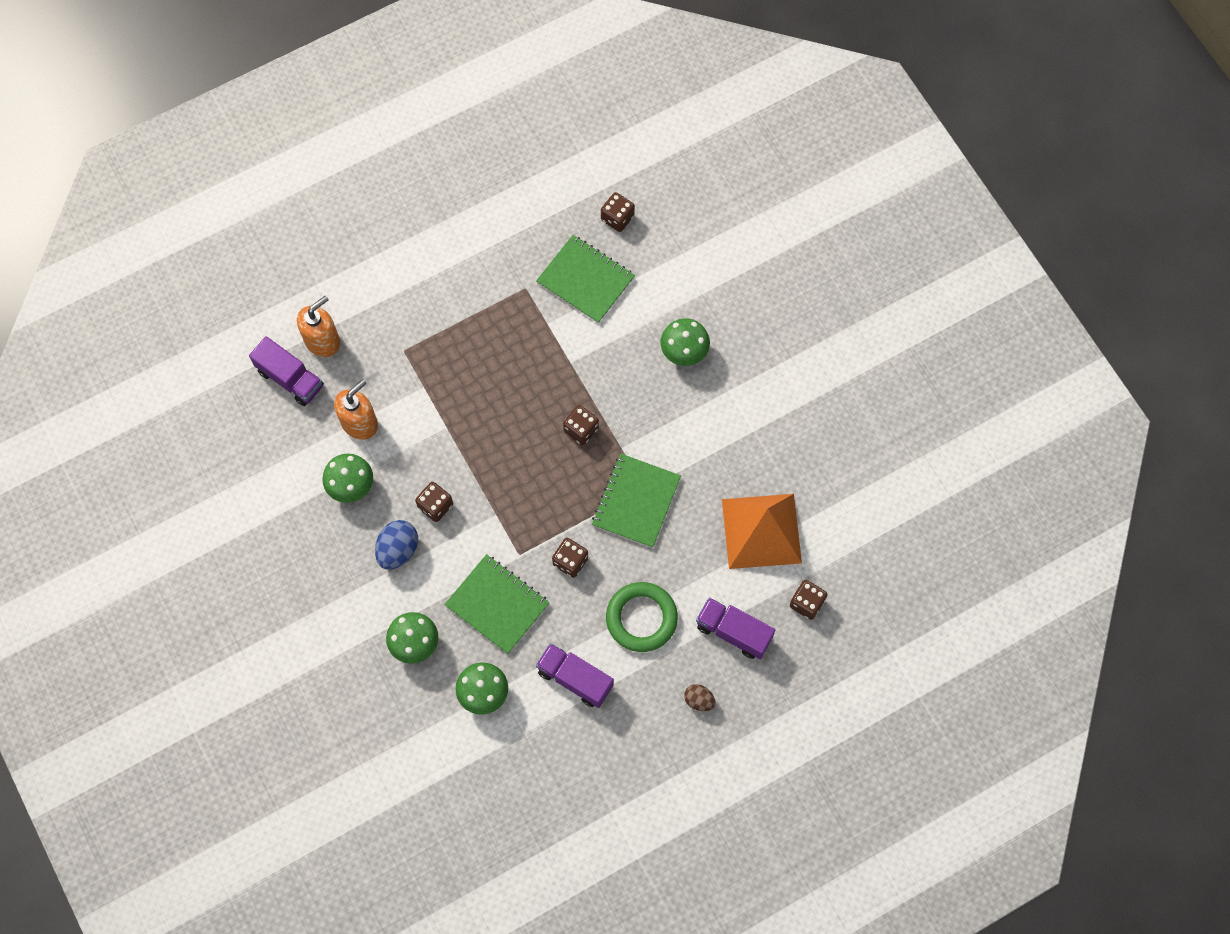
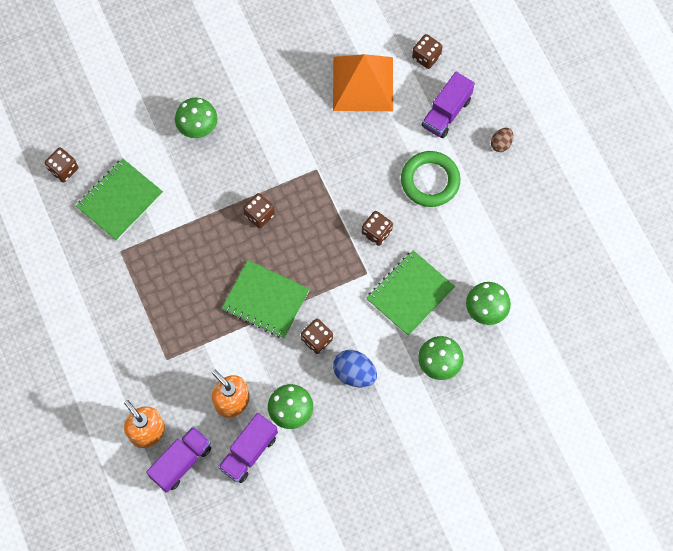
camera: 85 degrees left, 0 degrees up
(575, 679) = (478, 236): purple truck -> purple truck (249, 452)
(636, 501) = (328, 176): green notebook -> green notebook (266, 300)

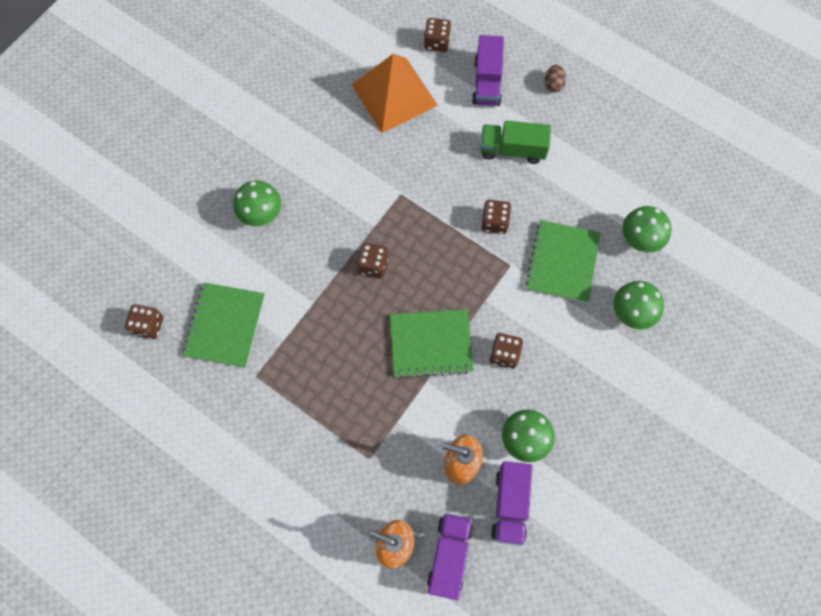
camera: 30 degrees left, 0 degrees up
(354, 373) = (560, 367): blue egg -> none
(430, 181) = (512, 150): green ring -> green truck

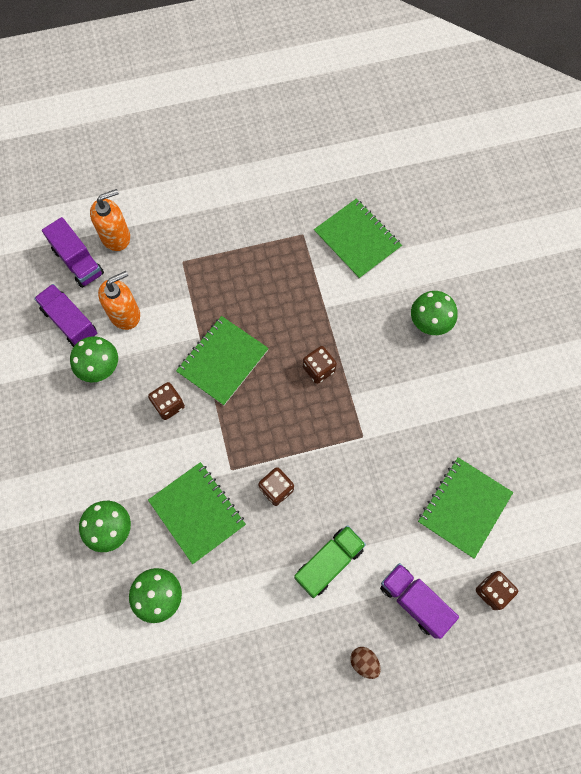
camera: 130 degrees right, 0 degrees up
(148, 326) = (398, 194): brown dice -> none
(394, 94) = (464, 507): orange pyramid -> green notebook

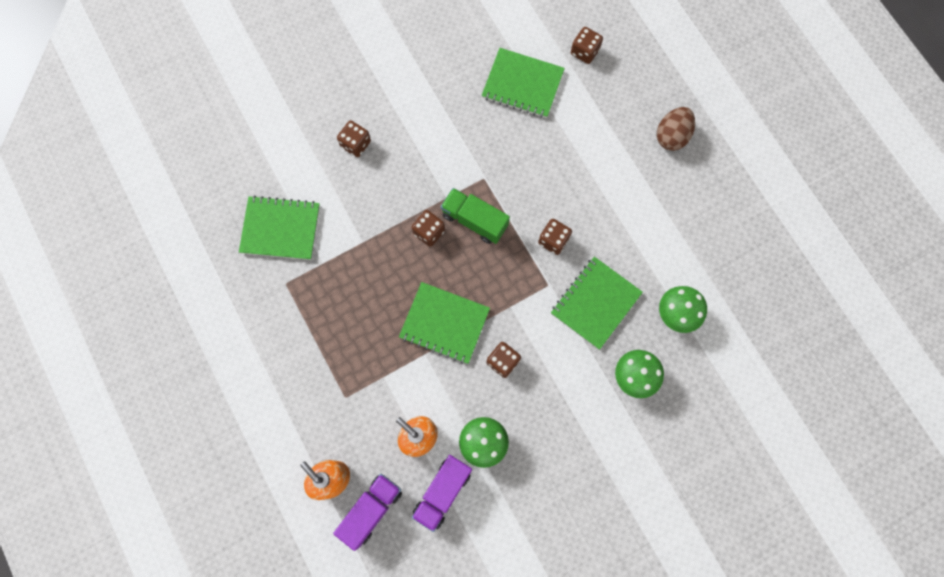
camera: 105 degrees left, 5 degrees up
(329, 563) = (603, 181): green truck -> green truck (474, 221)
(357, 240) = (280, 229): green notebook -> green notebook turned 60 degrees clockwise
(364, 662) = (672, 136): brown egg -> brown egg, size x1.63
(414, 601) = (612, 108): purple truck -> none
(430, 322) = (355, 144): green mushroom -> brown dice

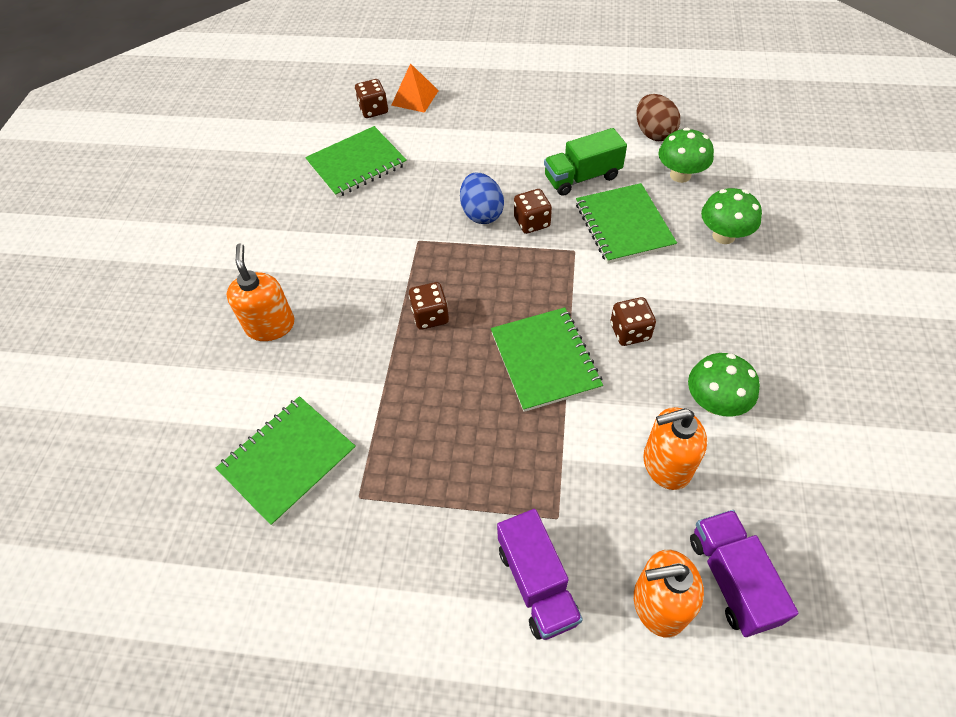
camera: 50 degrees left, 20 degrees down
(355, 144) = (270, 325): brown dice -> orange soap dispenser
(443, 492) = (753, 480): purple truck -> purple truck (537, 583)
(444, 323) = (545, 360): green notebook -> green notebook turned 75 degrees counterclockwise
(474, 221) = (454, 271): green truck -> green truck (582, 177)
(537, 202) = (481, 213): none -> blue egg
(620, 70) = (415, 98): none -> orange pyramid
(672, 136) = (507, 97): brown egg -> brown egg (654, 133)

